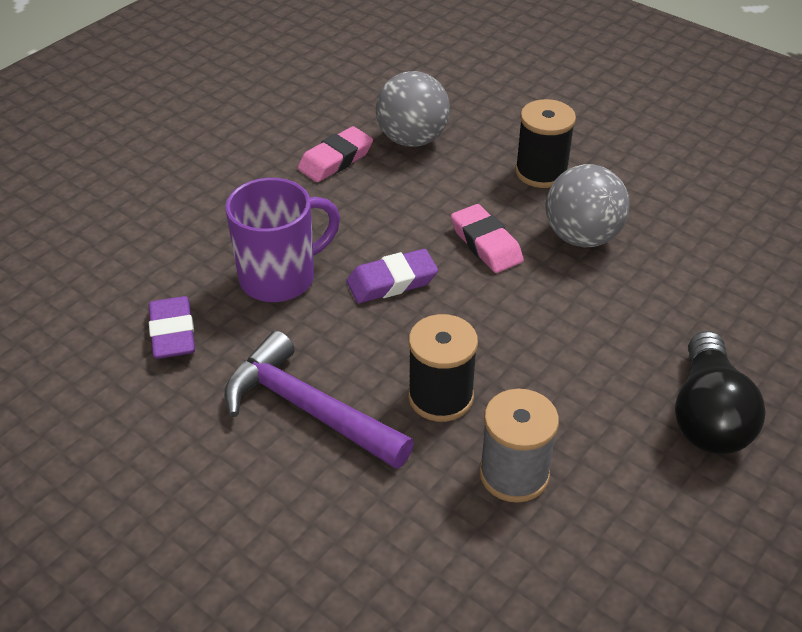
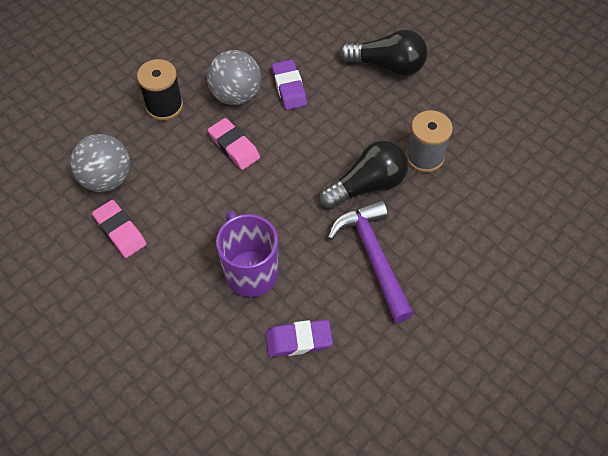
camera: 85 degrees left, 15 degrees up
(308, 409) = (373, 256): purple hammer -> purple hammer turned 120 degrees clockwise
(392, 282) = (264, 203): purple eraser -> purple eraser (289, 88)
(440, 397) = (367, 185): black spool -> black light bulb
(486, 244) = (234, 146): pink eraser -> pink eraser turned 75 degrees clockwise

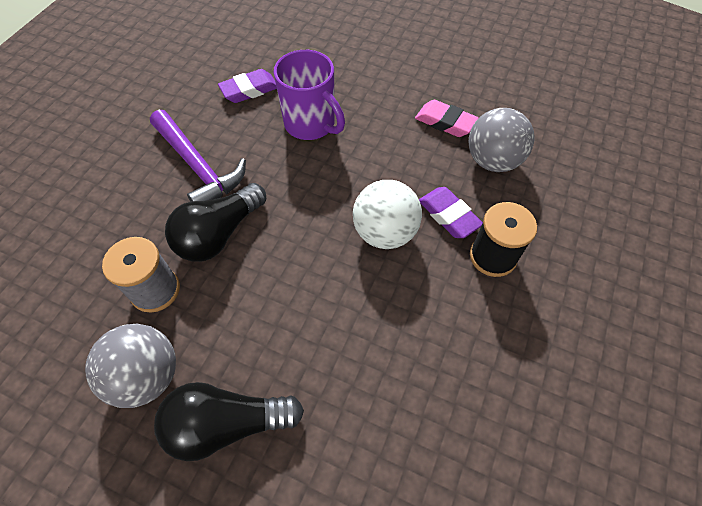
camera: 160 degrees right, 0 degrees up
(234, 146) = (385, 232): pink eraser -> white ball
(236, 95) = (418, 300): grey ball -> grey ball (147, 376)
(289, 88) = (355, 334): purple eraser -> purple eraser (448, 215)

